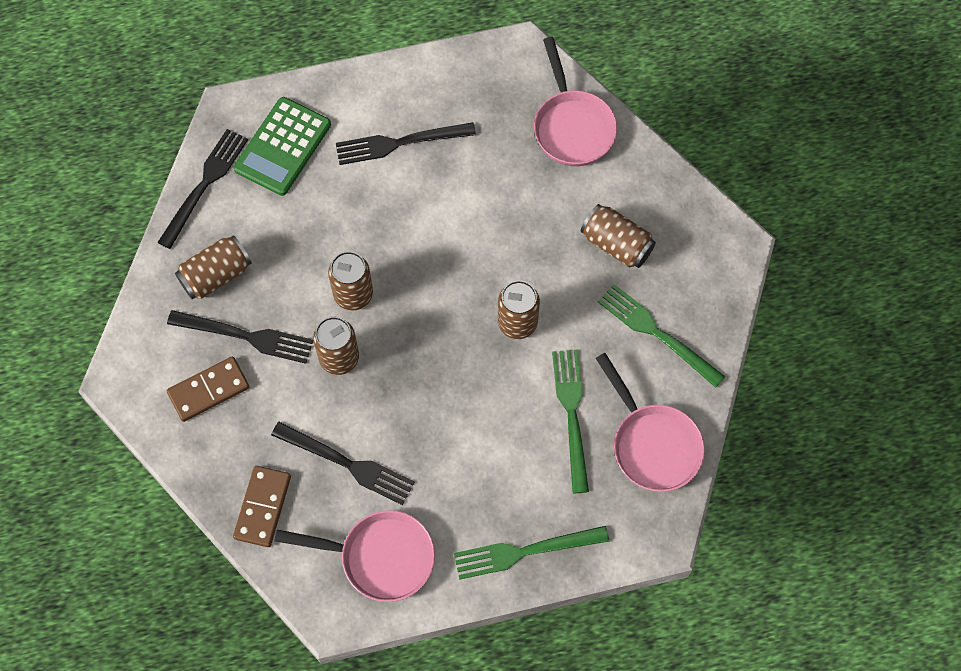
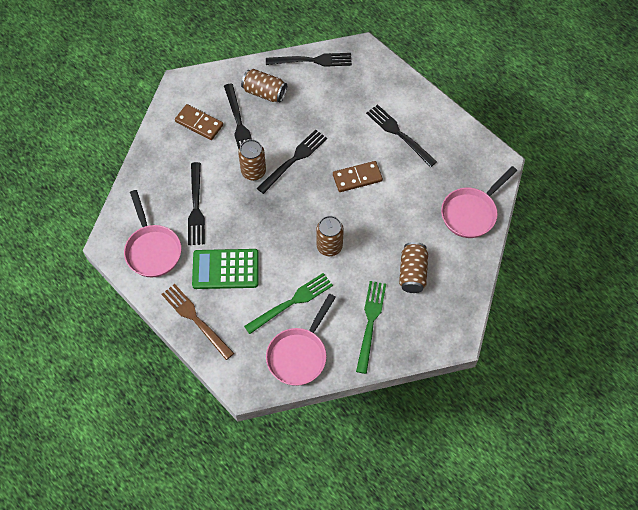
camera: 60 degrees right, 5 degrees down
(263, 507) = (149, 181): brown domino -> brown domino (357, 178)
(283, 147) = (358, 82): green calculator -> green calculator (225, 269)
(353, 295) = (294, 159): brown can -> black fork
(524, 552) = (195, 319): green fork -> brown fork

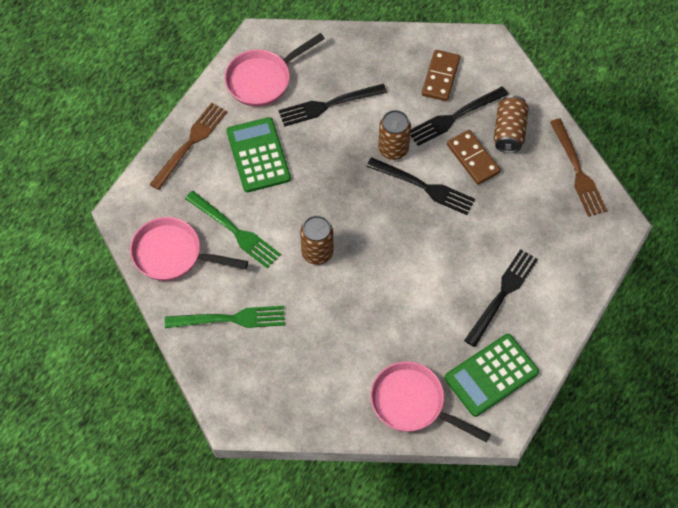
camera: 75 degrees right, 0 degrees up
(313, 60) = (578, 172): black fork -> brown fork
(357, 178) = (421, 261): brown domino -> brown domino (473, 158)
(412, 273) = (307, 351): brown can -> none
(460, 158) = (491, 375): none -> green calculator

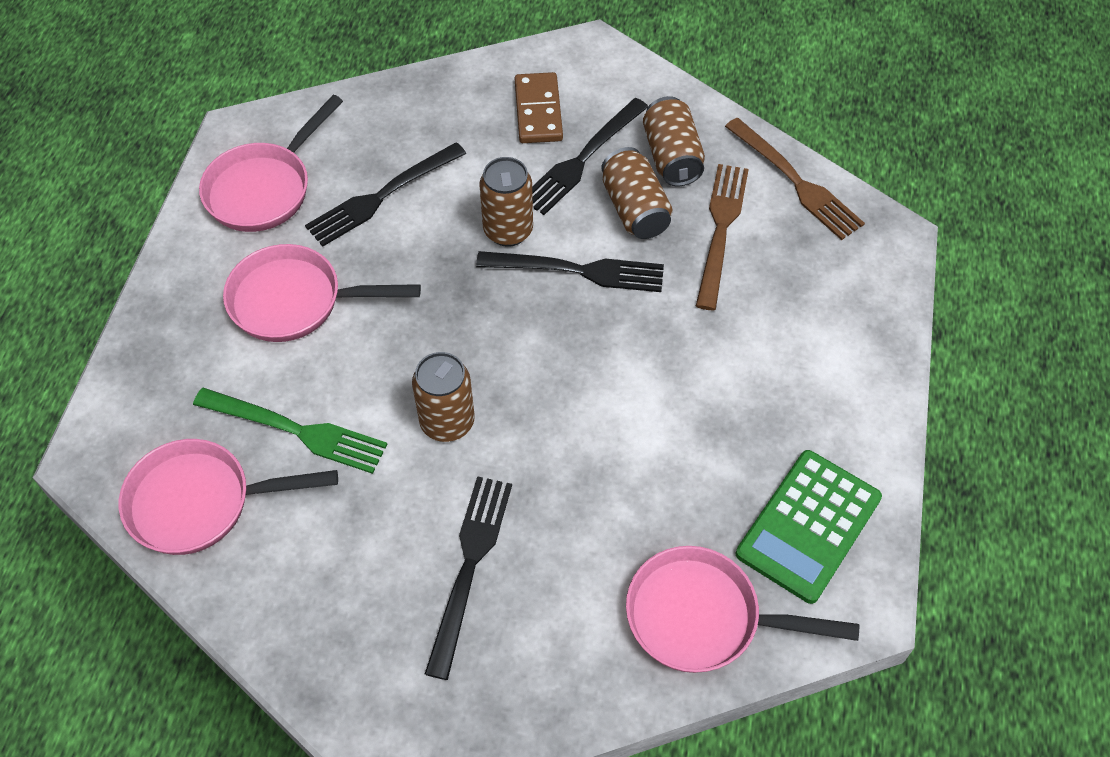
camera: 20 degrees left, 5 degrees down
(190, 143) = (175, 315): brown fork -> brown fork (721, 228)
(231, 319) = (339, 578): green fork -> none
(258, 155) = (295, 301): green calculator -> pink pan
(473, 158) = (634, 209): brown domino -> brown can
(502, 294) = (768, 392): black fork -> black fork (469, 565)

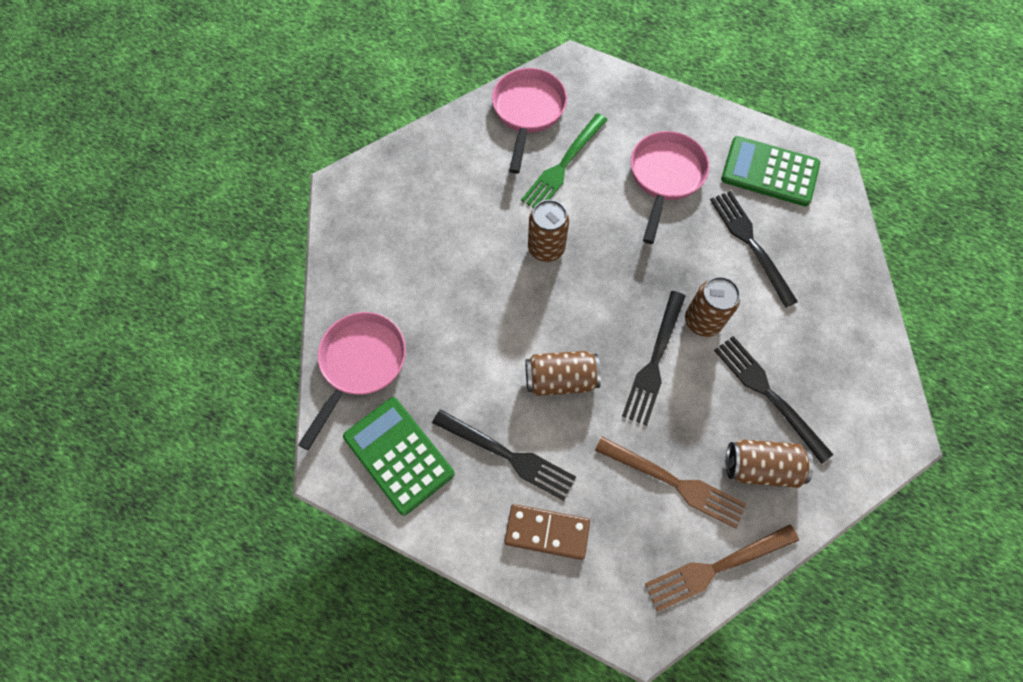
camera: 105 degrees right, 10 degrees up
(264, 188) = (769, 172): pink pan -> green calculator
(469, 565) = (442, 241): black fork -> black fork (509, 456)
(538, 111) = (827, 373): brown domino -> brown domino (547, 532)
(634, 209) = (708, 420): brown can -> brown can (561, 379)

